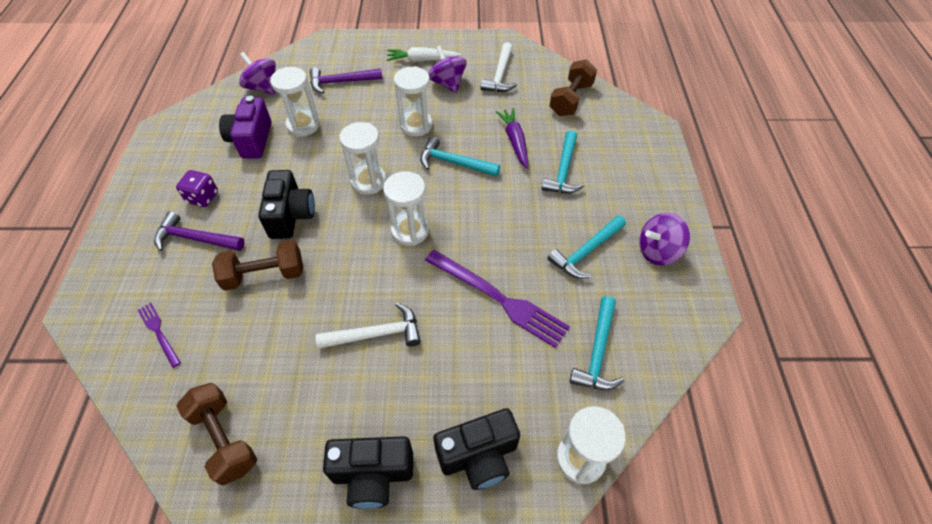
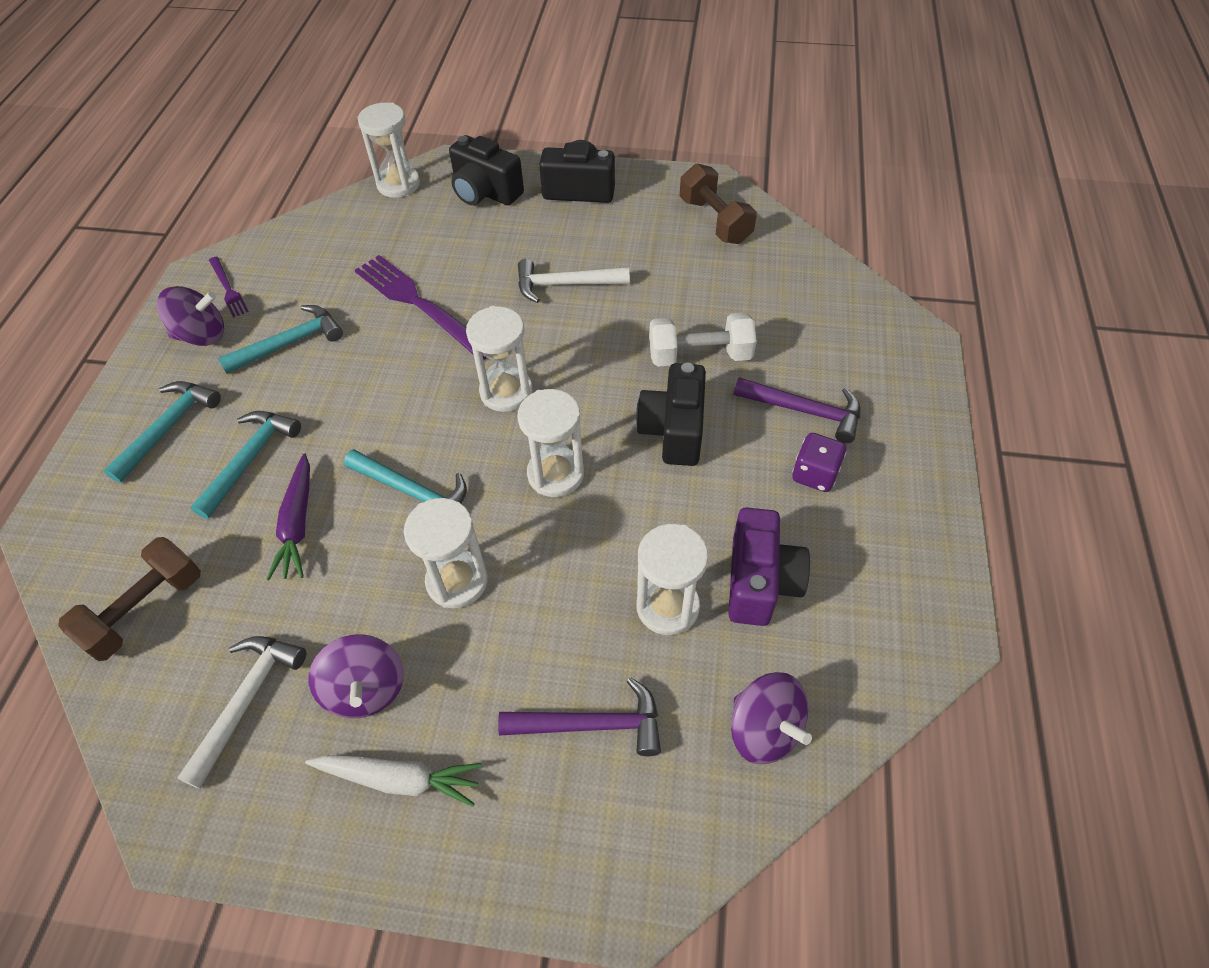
camera: 170 degrees left, 0 degrees up
(159, 332) = (812, 308): purple fork -> purple fork (228, 289)
(264, 275) = (699, 355): brown dumbbell -> white dumbbell
(478, 456) = (485, 192): black camera -> black camera turned 135 degrees counterclockwise
(597, 351) = (338, 250): turquoise hammer -> turquoise hammer (168, 428)

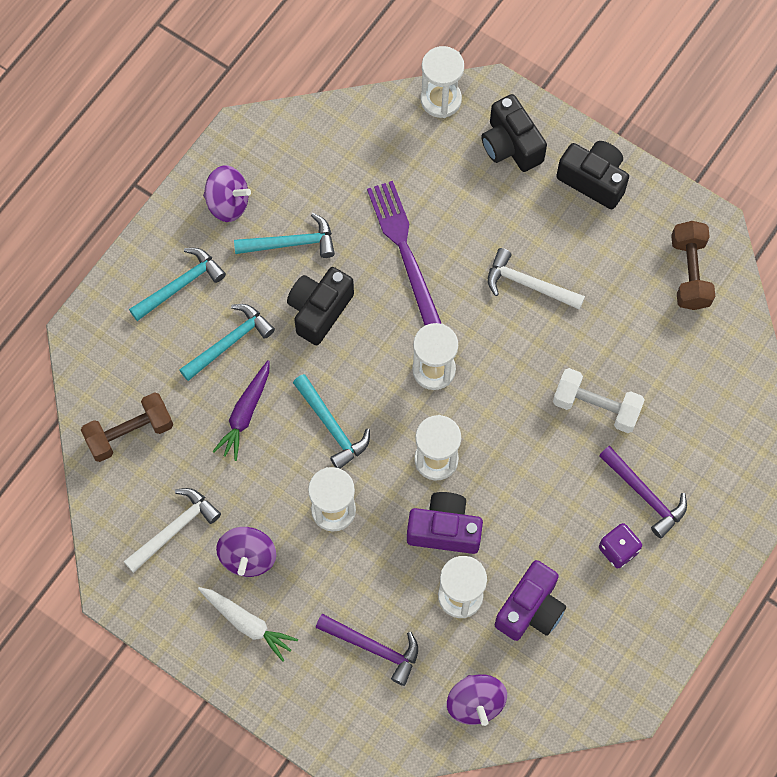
camera: 25 degrees right, 15 degrees up
(228, 289) = (261, 161): purple fork -> none
(606, 542) = (444, 529): none -> purple camera
(673, 430) = (538, 464): black camera -> black camera (319, 310)

